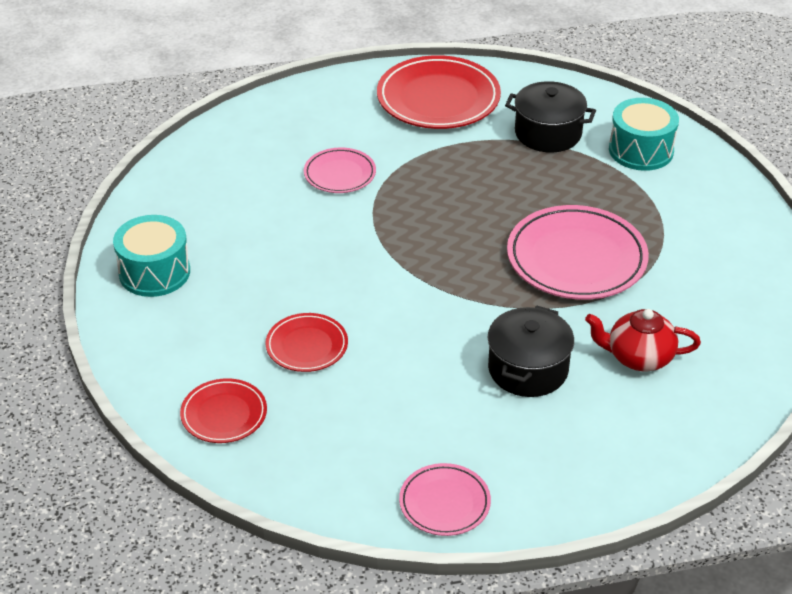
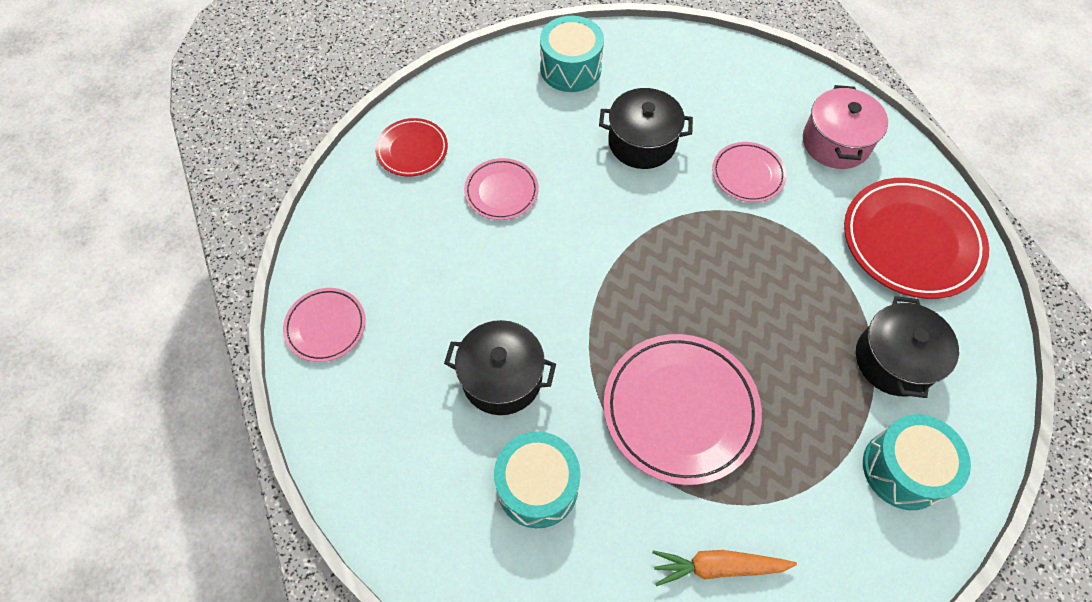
camera: 80 degrees right, 20 degrees up
(277, 235) = (642, 142): none -> black pot
(307, 346) = (501, 191): red plate -> pink plate
(320, 115) = (836, 142): none -> pink pot
(638, 357) = (537, 486): red teapot -> turquoise drum
(713, 261) = (718, 567): none -> orange carrot

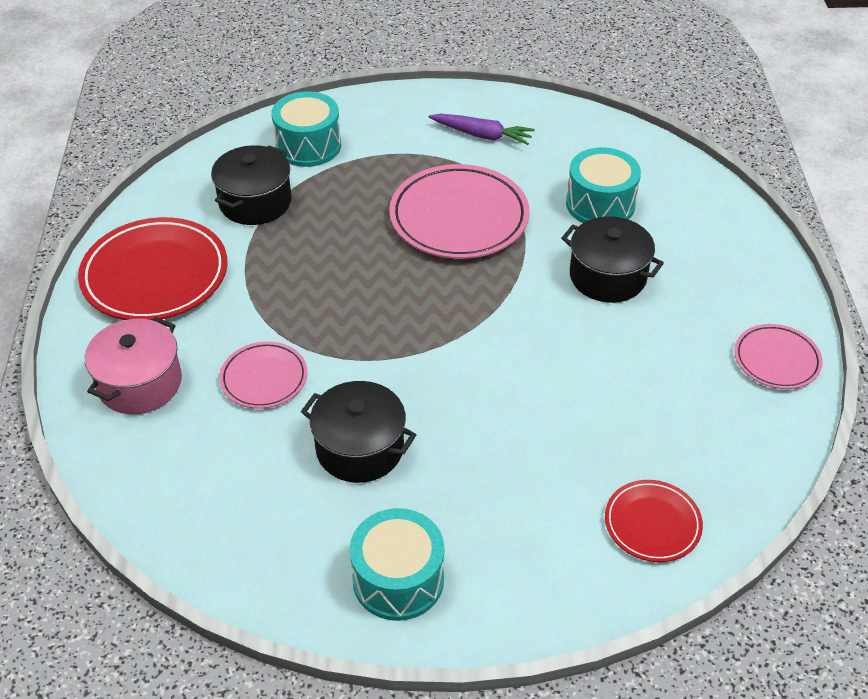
camera: 160 degrees left, 15 degrees down
(501, 191) = (553, 440): pink plate -> none
(718, 567) = (482, 135): orange carrot -> purple carrot

